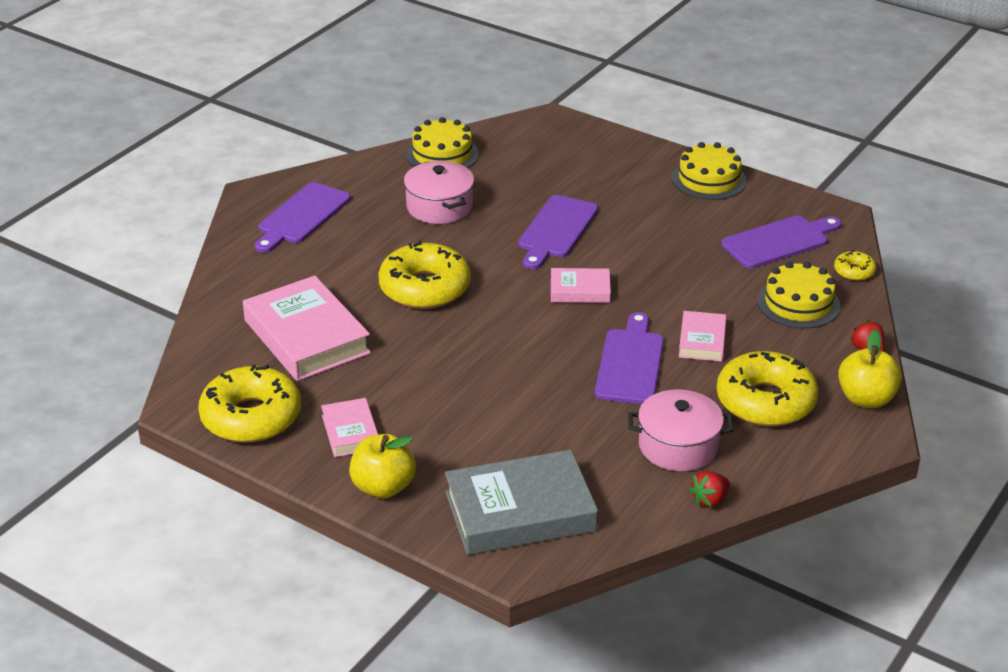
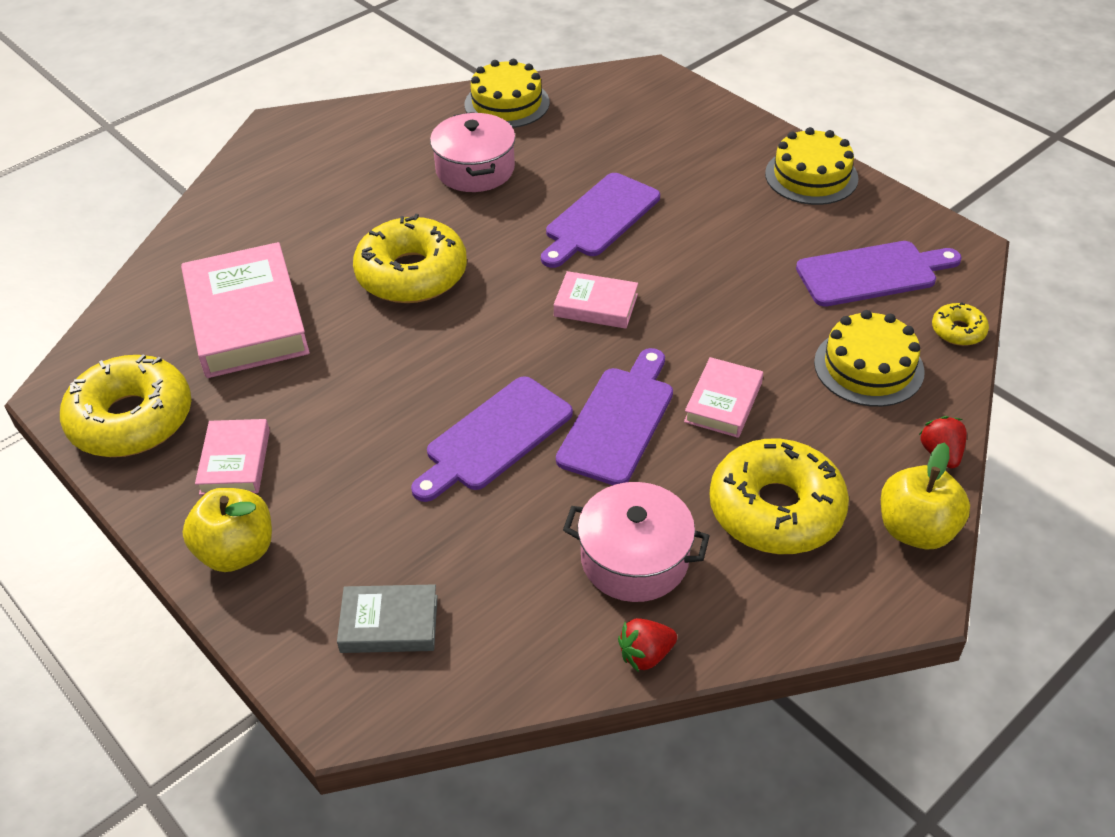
camera: 15 degrees right, 10 degrees up
(301, 216) = (315, 161): purple cutting board -> purple cutting board (494, 437)
(520, 512) = (389, 624): grey book -> grey book, size x0.52

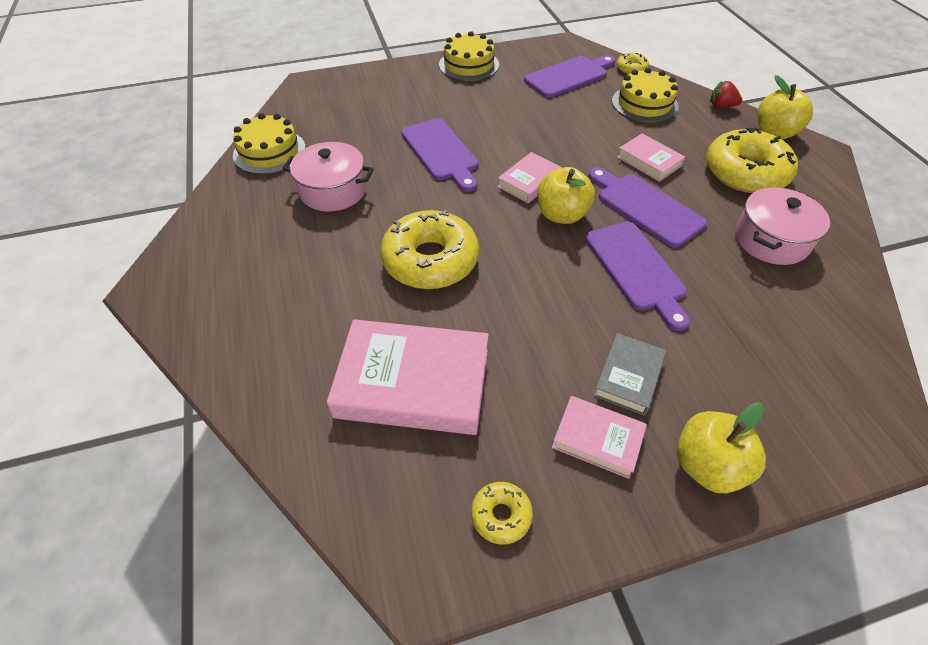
camera: 65 degrees left, 5 degrees up
(131, 419) = (501, 515): yellow donut -> yellow donut, size x0.46
(389, 624) = (807, 382): grey book -> grey book (628, 377)
(552, 349) = (561, 215): none -> yellow apple
(646, 655) = (851, 261): red strawberry -> none
(872, 273) = (569, 76): purple cutting board -> purple cutting board turned 45 degrees clockwise

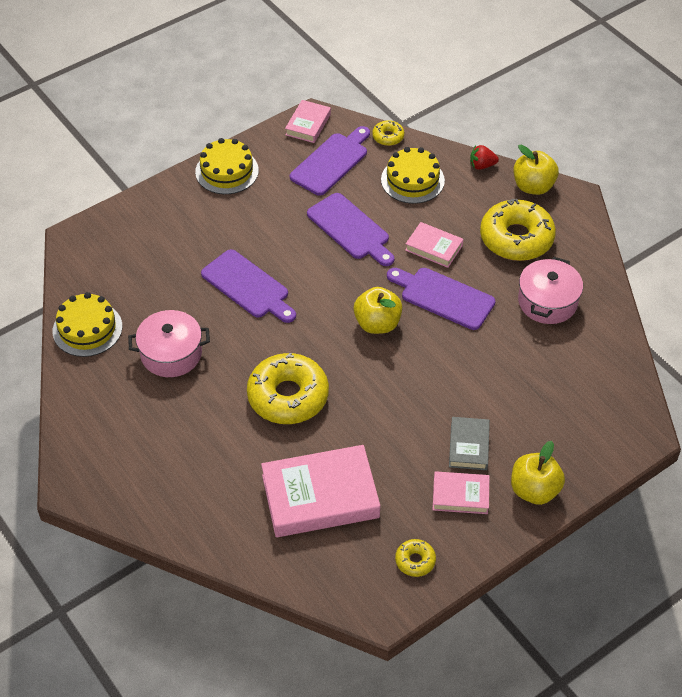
camera: 20 degrees left, 0 degrees up
(529, 182) = (338, 297): pink book -> pink book (308, 124)
(636, 269) = (451, 358): purple cutting board -> purple cutting board (350, 229)

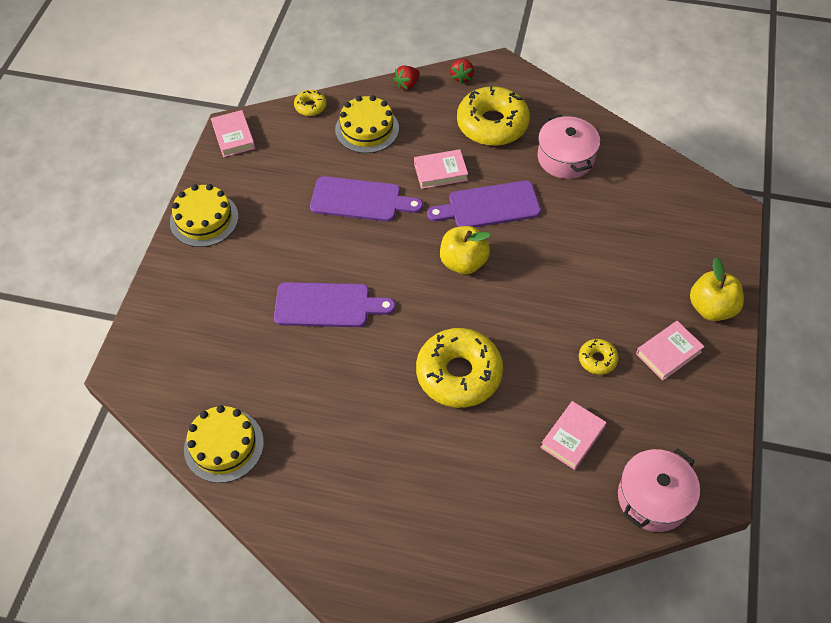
camera: 40 degrees left, 5 degrees up
(171, 354) = (323, 411): pink pot -> pink pot (653, 498)
(320, 496) = (572, 437): pink book -> pink book, size x0.52
(331, 162) = (286, 155): purple cutting board -> none
(415, 561) = (694, 431): yellow donut -> yellow donut (597, 359)
(469, 446) = (632, 309): grey book -> none
(533, 186) = (462, 77): yellow apple -> red strawberry

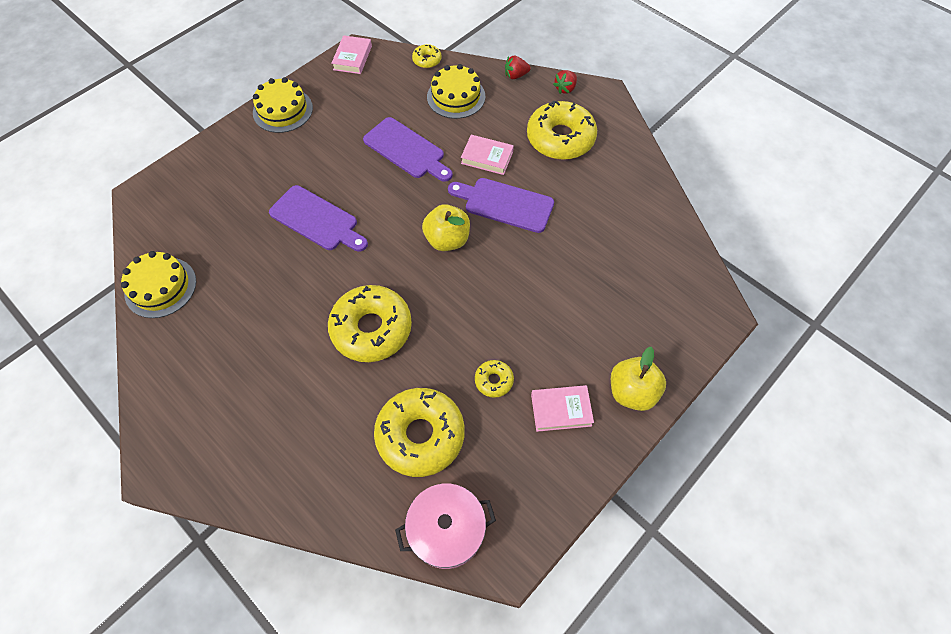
camera: 30 degrees right, 5 degrees up
(565, 158) = (601, 195): pink pot -> none
(572, 437) = (420, 435): pink book -> yellow donut

